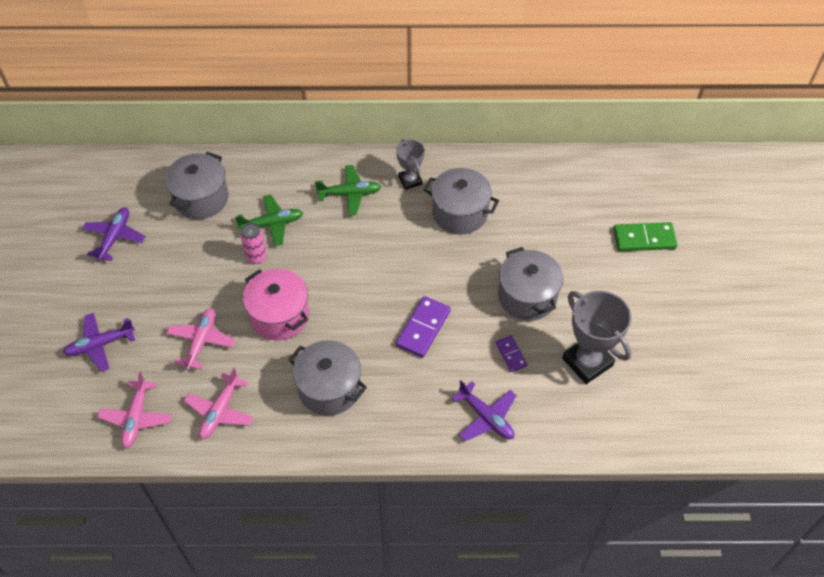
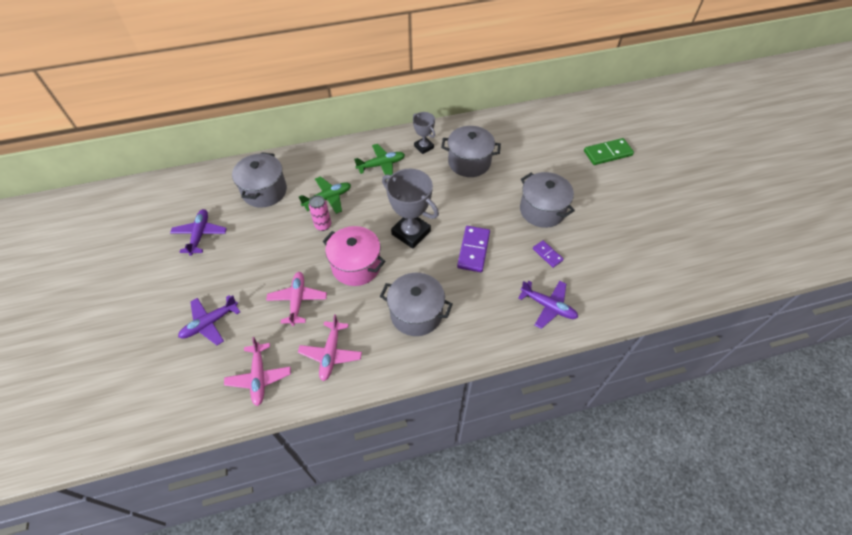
camera: 15 degrees left, 0 degrees up
(587, 362) = (606, 247): grey trophy -> grey trophy (411, 233)

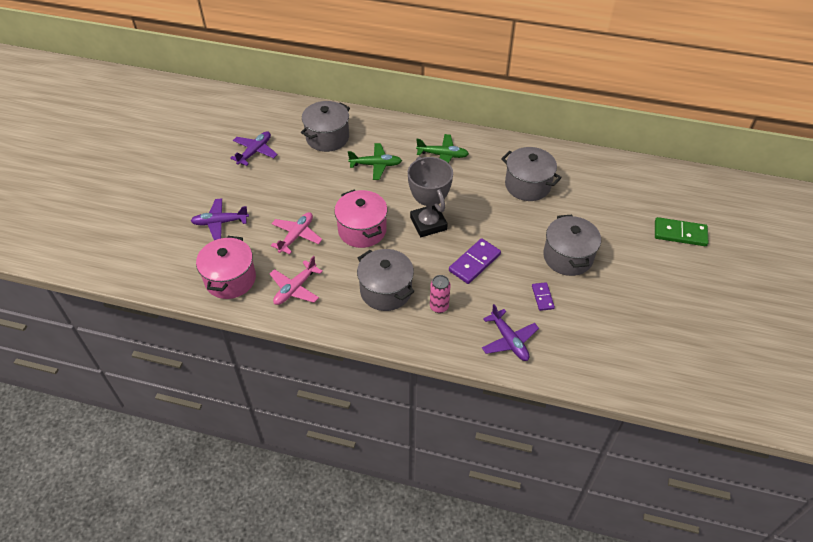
camera: 30 degrees right, 5 degrees down
(259, 377) = (230, 279): pink plane -> pink pot
(323, 225) = (357, 185): pink can -> pink can (439, 307)
(424, 147) = (493, 155): grey trophy -> none

